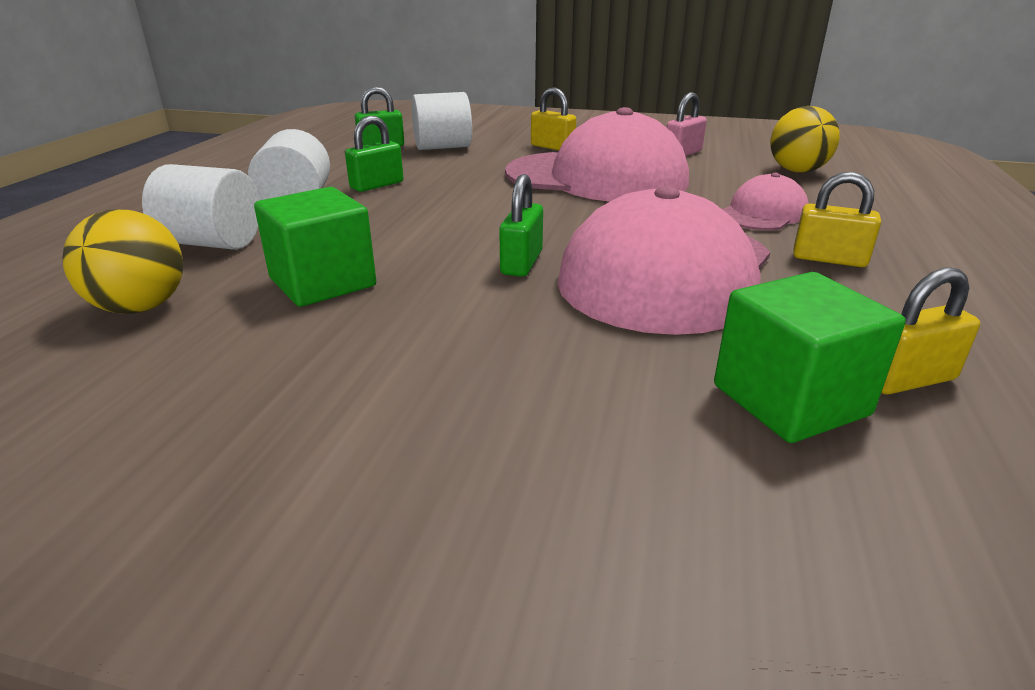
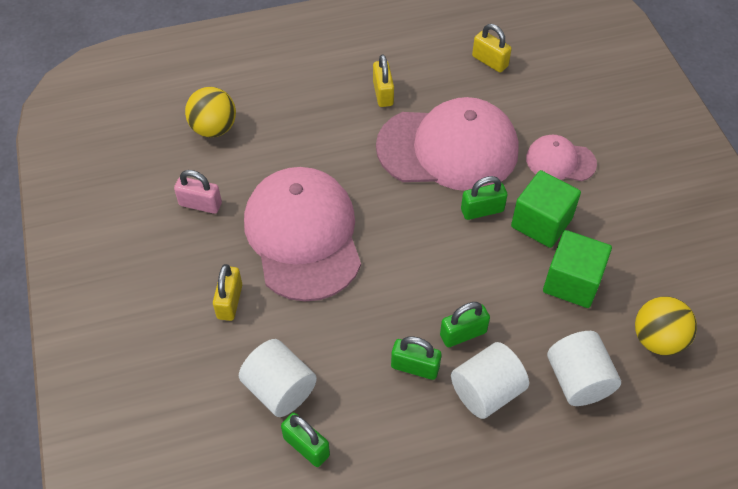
camera: 120 degrees left, 25 degrees up
(372, 209) = (463, 334): none -> green padlock
(762, 213) = (326, 130): pink cap -> pink cap (560, 161)
(790, 400) = (530, 88): green cube -> green cube (541, 222)

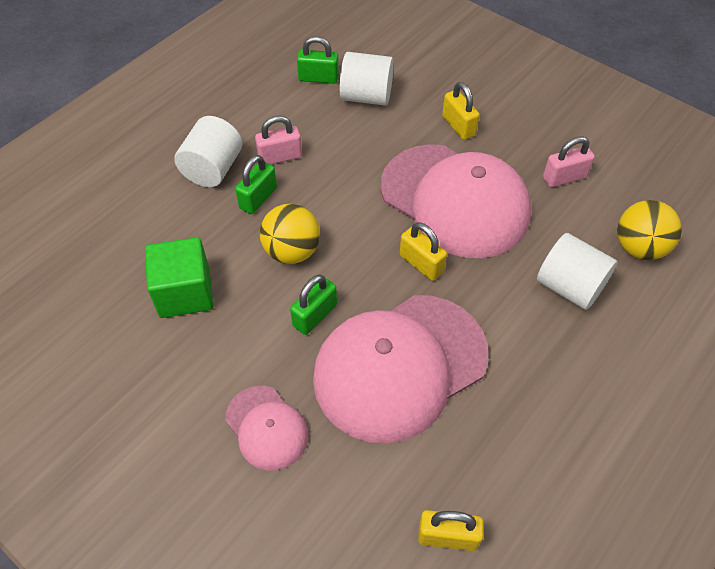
camera: 145 degrees right, 0 degrees up
(383, 93) = (528, 395): yellow padlock -> yellow padlock (421, 264)
(415, 367) = (280, 157): green padlock -> pink padlock
(541, 222) = (247, 337): green cube -> none
(560, 161) = (266, 427): pink cap -> pink cap turned 75 degrees clockwise
(578, 380) = (141, 213): white cylinder -> white cylinder (569, 286)
(657, 339) = (80, 283): yellow ball -> yellow ball (292, 251)

